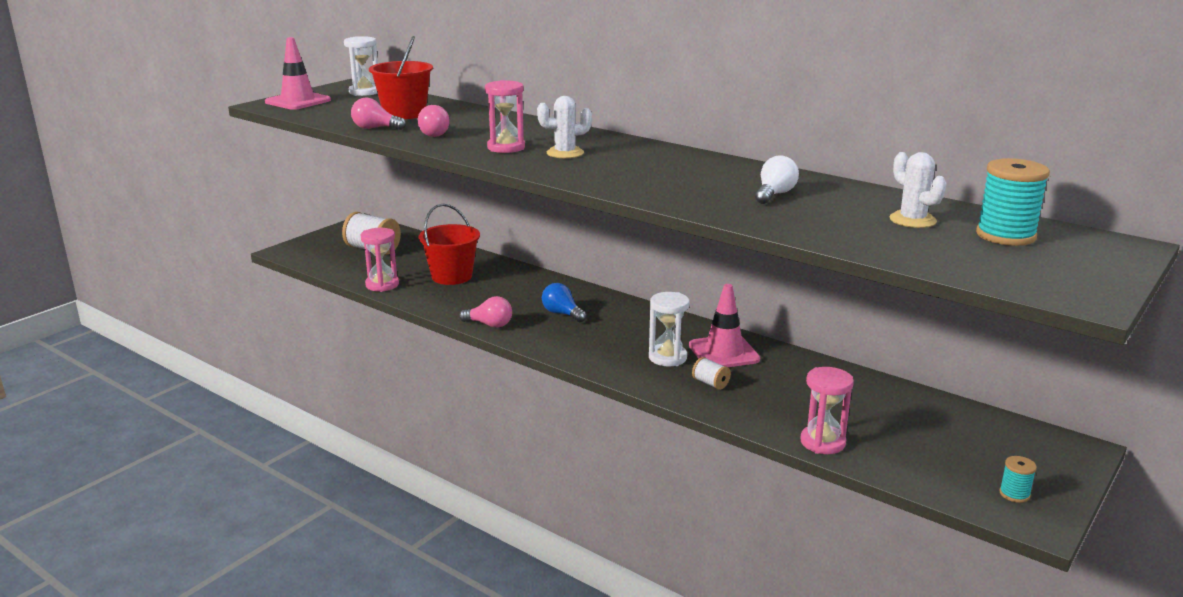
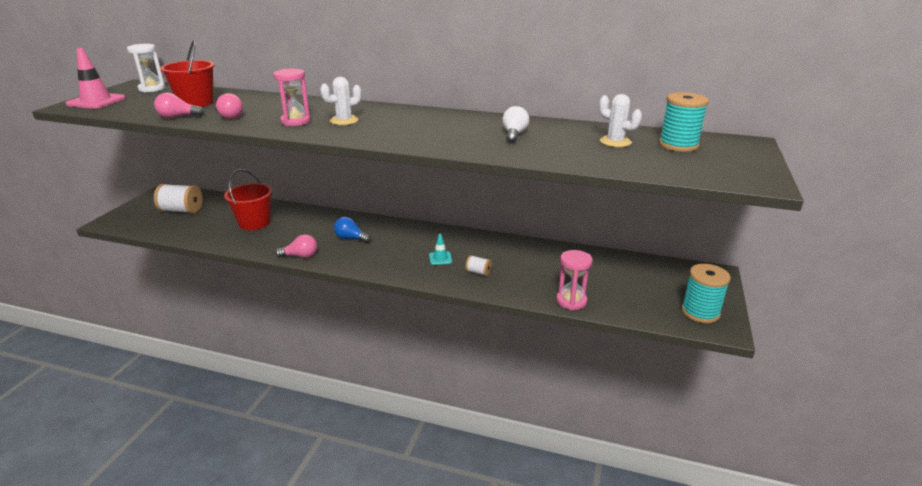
camera: 20 degrees left, 5 degrees up
(382, 285) = (201, 238): pink hourglass -> none
(667, 357) = (440, 258): white hourglass -> turquoise traffic cone
(724, 352) = (475, 248): pink traffic cone -> none
(1014, 494) = (700, 312): turquoise spool -> turquoise spool, size x1.96

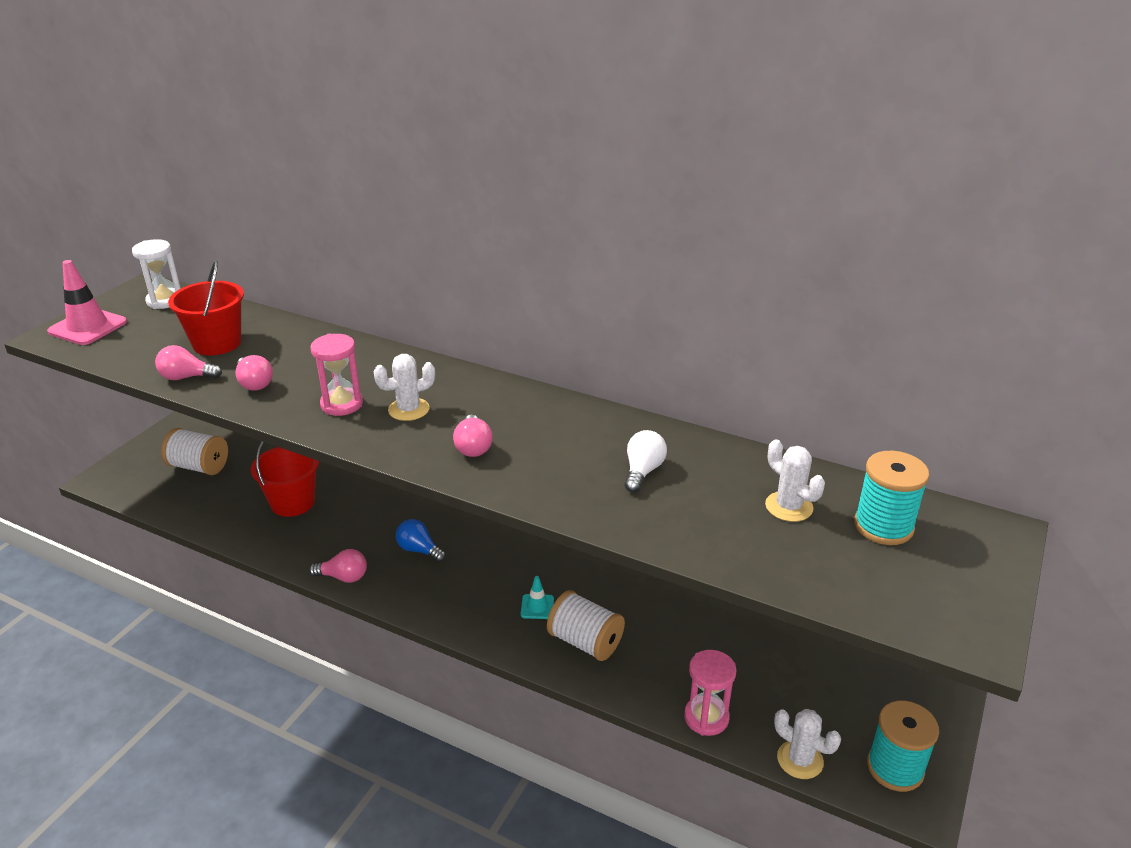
camera: 10 degrees right, 5 degrees up
(395, 132) = (473, 447): none -> pink light bulb
(478, 272) = (585, 642): white spool -> white spool, size x1.96
(639, 315) = (800, 760): none -> white cactus

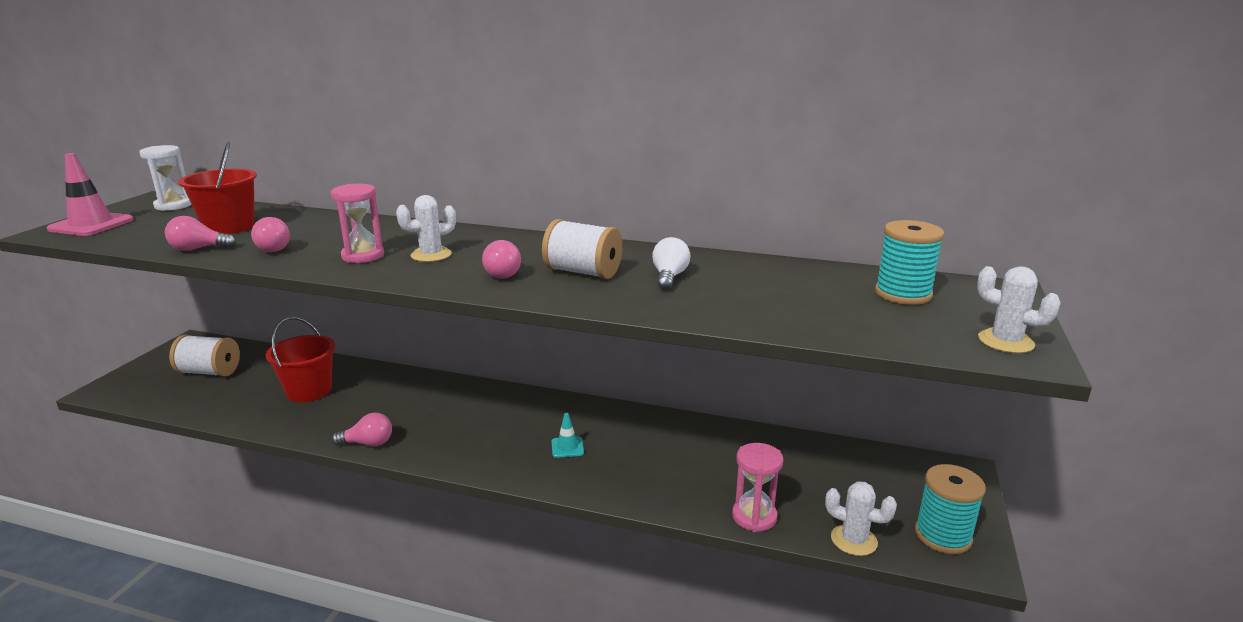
camera: 10 degrees left, 10 degrees down
(419, 550) = (442, 415): blue light bulb -> none
(585, 642) = (621, 470): white spool -> white spool (583, 272)
(789, 507) = (813, 289): white cactus -> white cactus (1005, 342)

